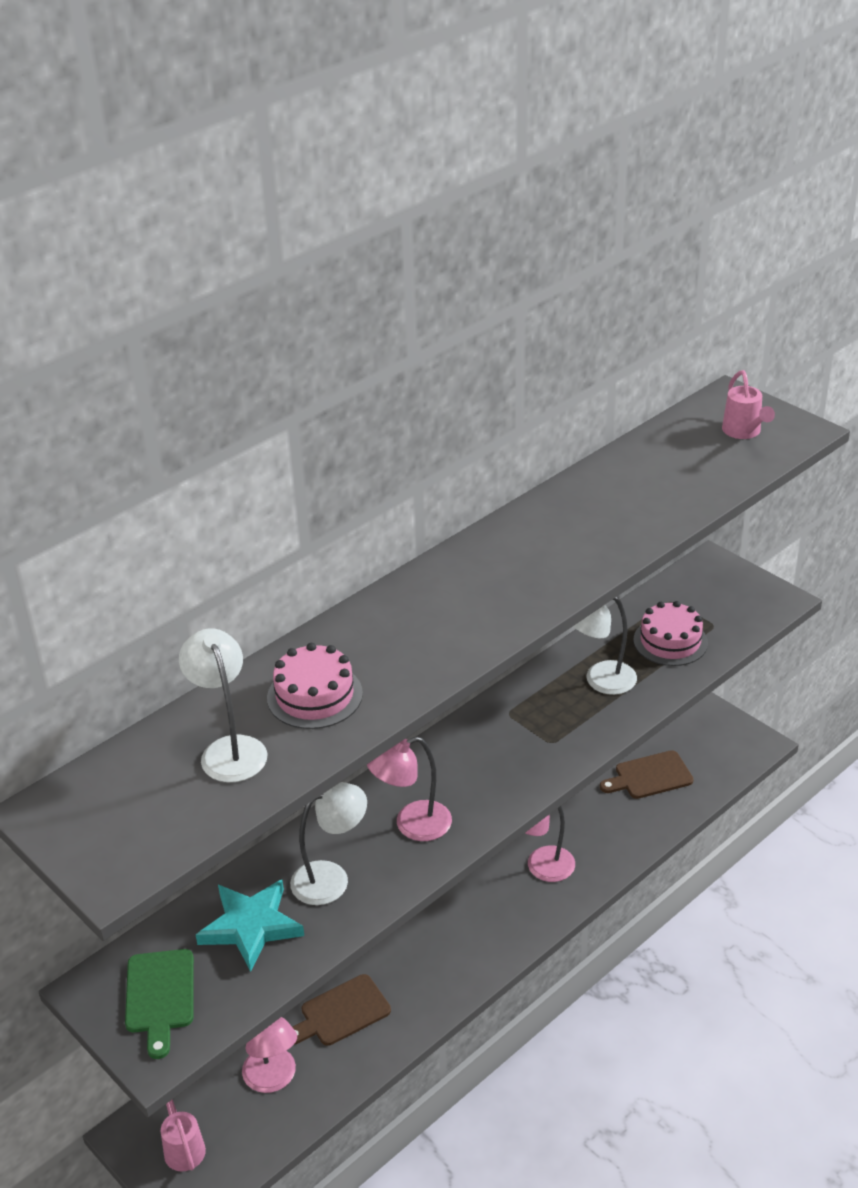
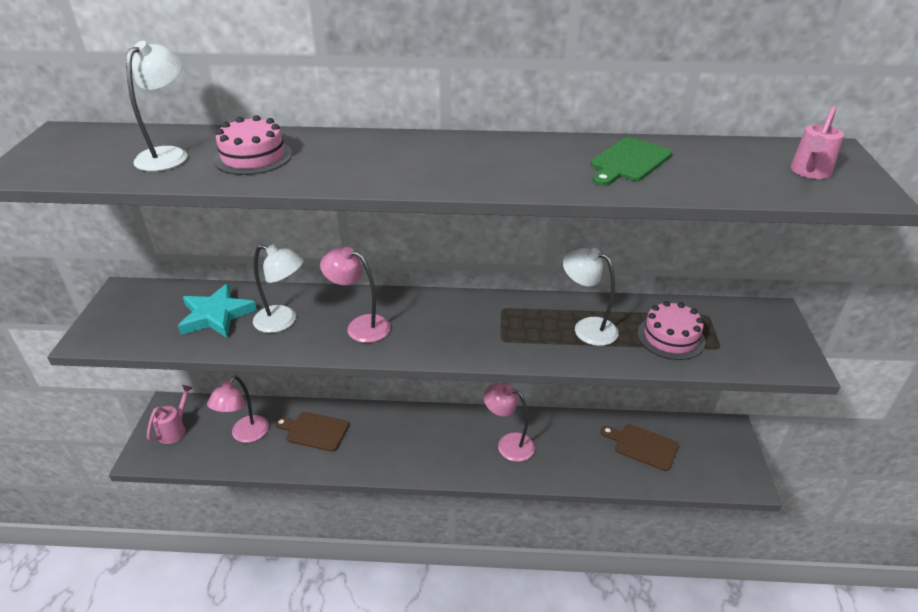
camera: 45 degrees right, 0 degrees up
(160, 996) = (135, 314): green cutting board -> green cutting board (629, 161)

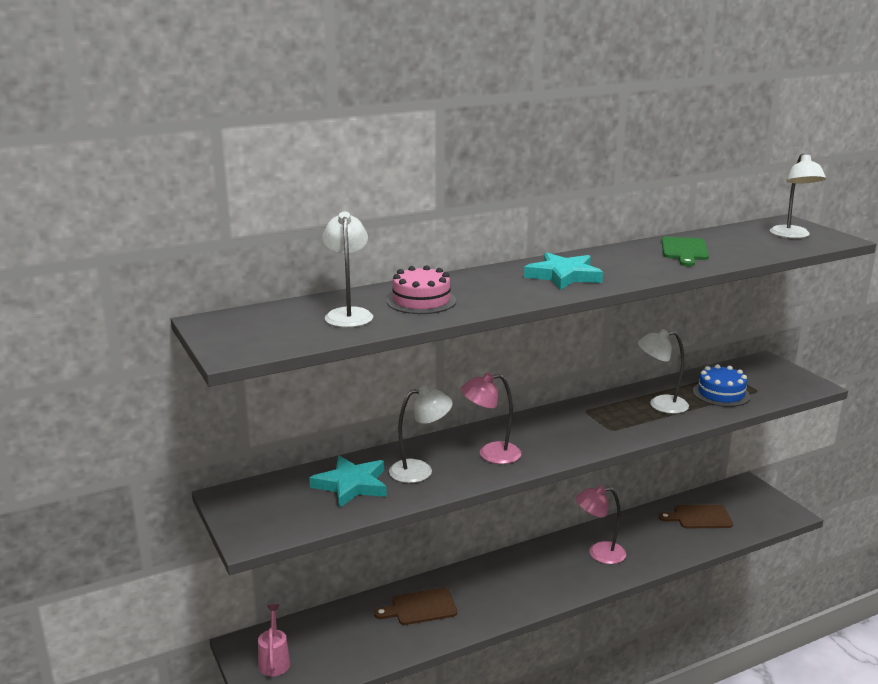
camera: 30 degrees left, 15 degrees down
(245, 435) = (355, 636): pink lamp -> none
(437, 162) = (563, 276): none -> turquoise star
(671, 337) = (721, 394): pink cake -> blue cake
(809, 172) = (792, 235): pink watering can -> white lamp

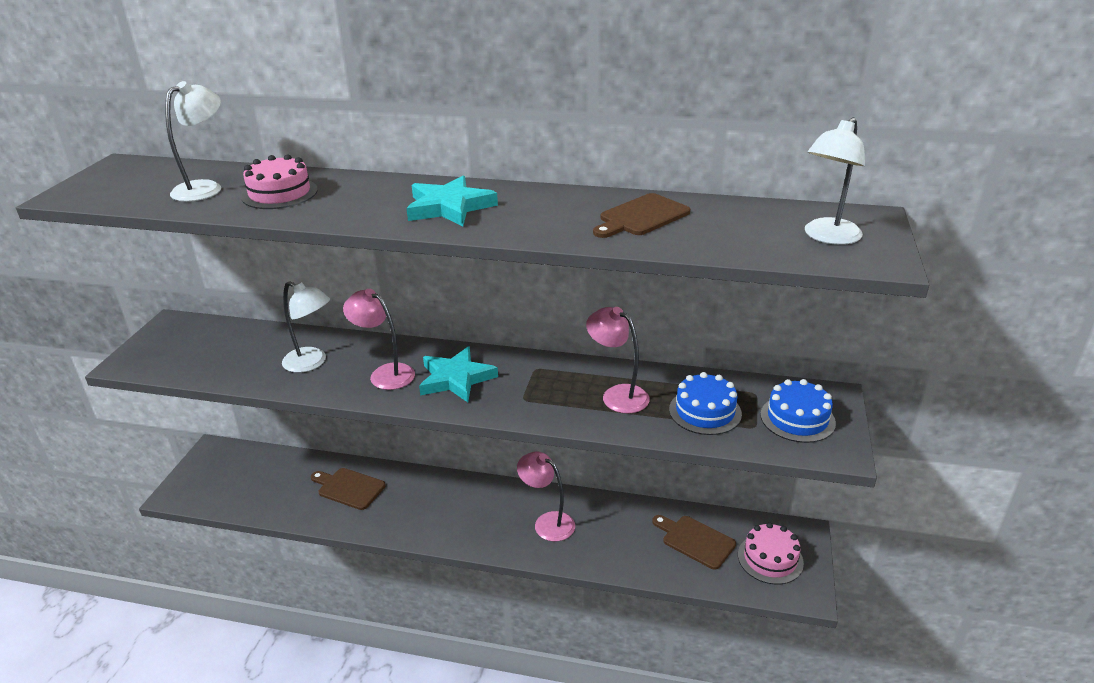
camera: 40 degrees right, 10 degrees up
(274, 661) = (212, 473): pink watering can -> none
(351, 485) = (250, 352): turquoise star -> turquoise star (456, 378)
(660, 405) = (617, 395): white lamp -> pink lamp
(684, 250) = (641, 217): green cutting board -> brown cutting board
(750, 506) = (770, 558): none -> pink cake
(769, 378) = (797, 418): none -> blue cake

